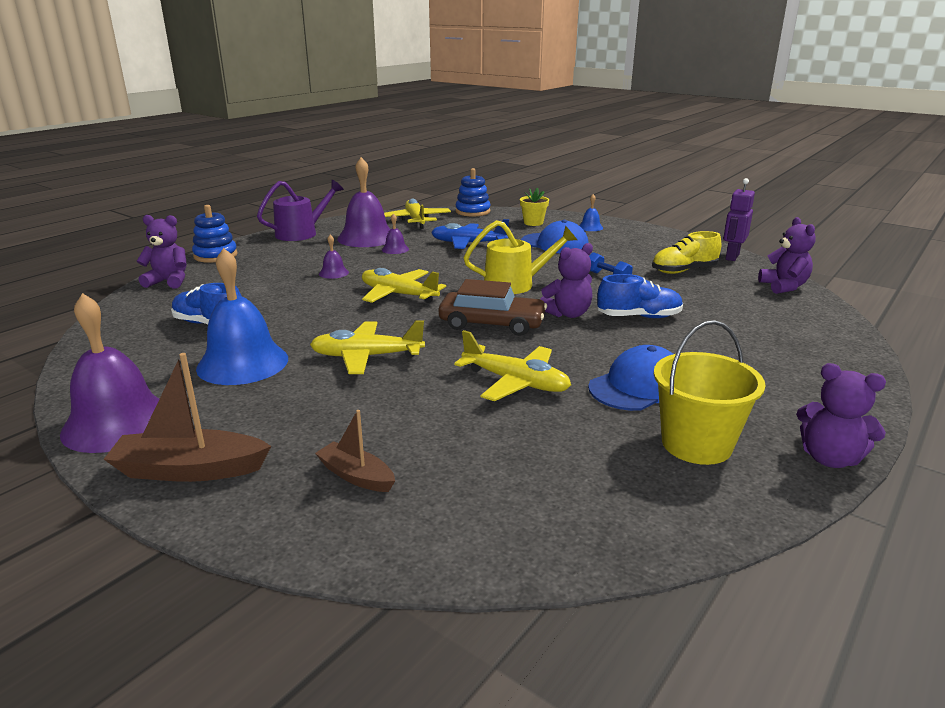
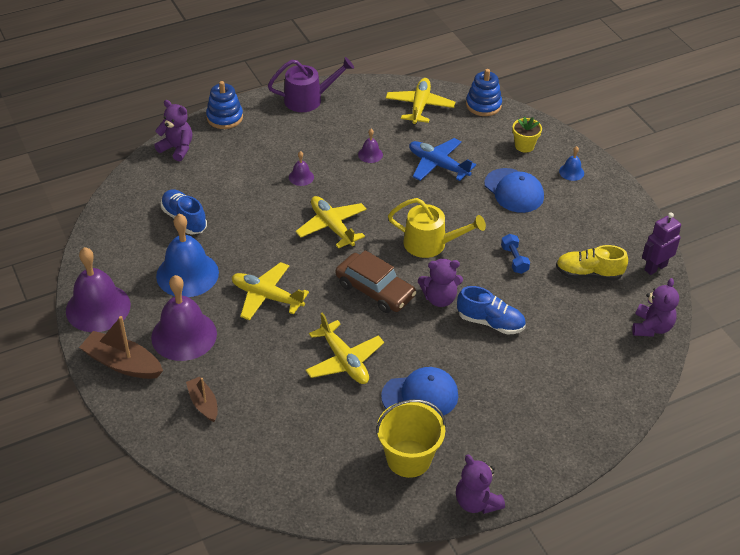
camera: 25 degrees right, 20 degrees up
(366, 237) = (358, 125): purple bell -> purple bell (184, 335)

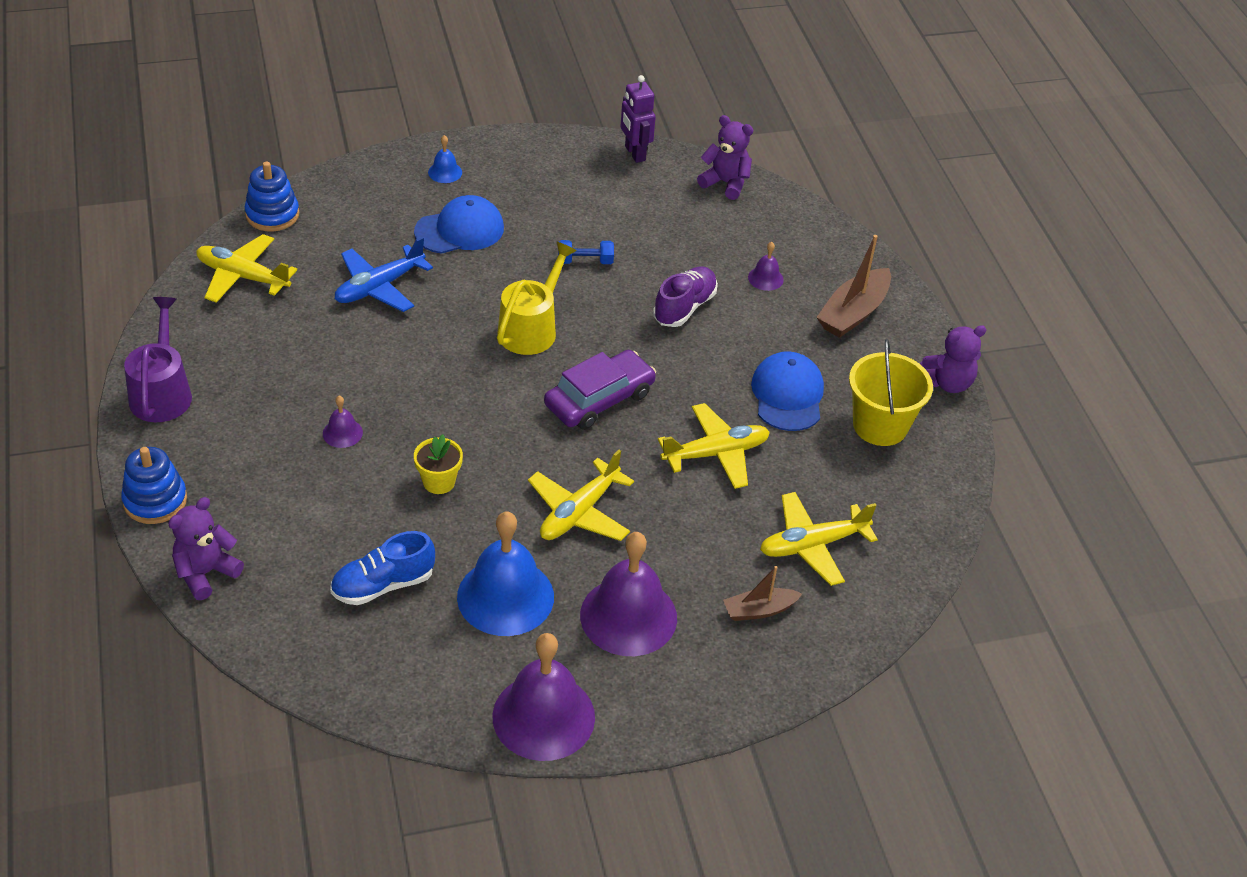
camera: 80 degrees left, 0 degrees up
(122, 363) = (666, 696): brown boat -> brown boat (853, 313)
(332, 227) = (462, 419): yellow plane -> yellow plane (812, 545)
(370, 154) = (325, 349): purple bell -> purple bell (765, 278)
(375, 290) = (599, 399): brown car -> purple car
(439, 298) = (632, 342): purple teddy bear -> none
(490, 322) = (684, 307): blue shoe -> purple shoe
(524, 146) = (376, 199): yellow flower pot -> yellow flower pot (439, 482)
(588, 274) = (628, 207): yellow shoe -> none

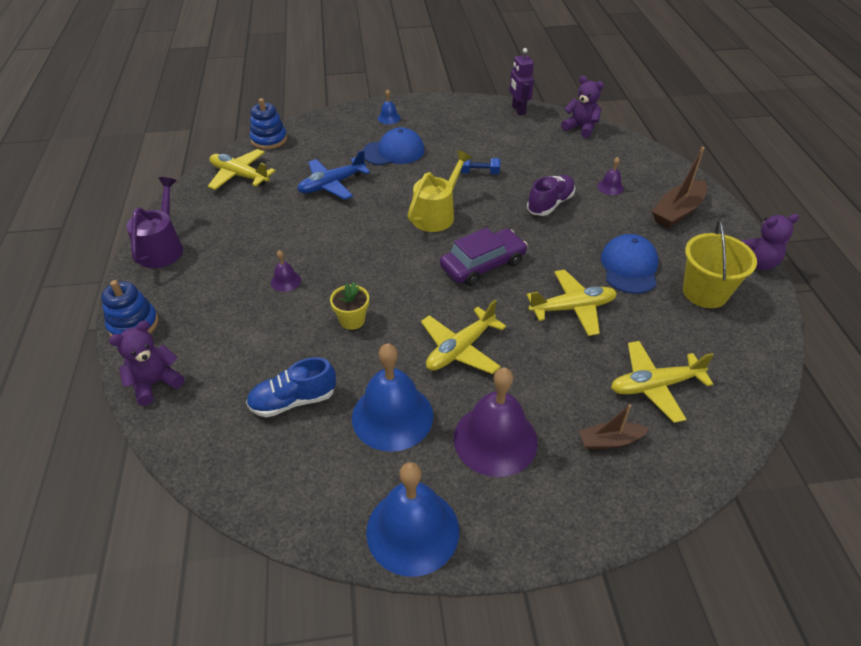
camera: 10 degrees right, 0 degrees up
(543, 716) = (412, 530): purple bell -> blue bell

